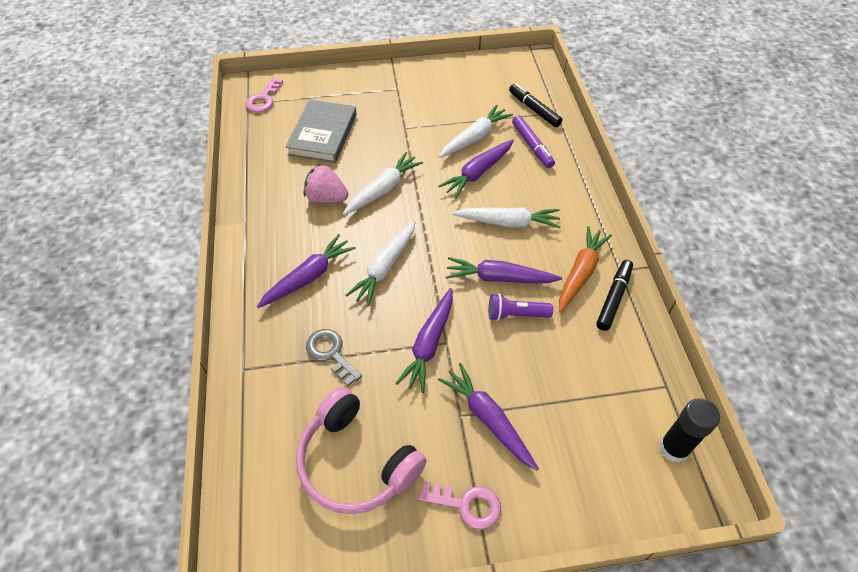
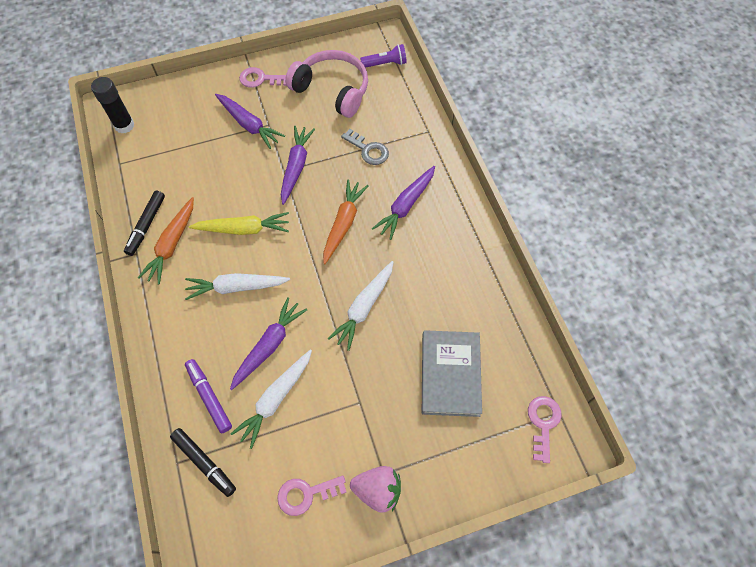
camera: 170 degrees right, 10 degrees up
(326, 198) = (417, 288): pink strawberry -> pink strawberry (377, 490)
(385, 268) = (343, 224): white carrot -> orange carrot
(457, 86) = (306, 494): none -> pink key
(499, 278) = (243, 229): purple carrot -> yellow carrot
(516, 314) = (229, 199): purple flashlight -> purple flashlight (385, 64)

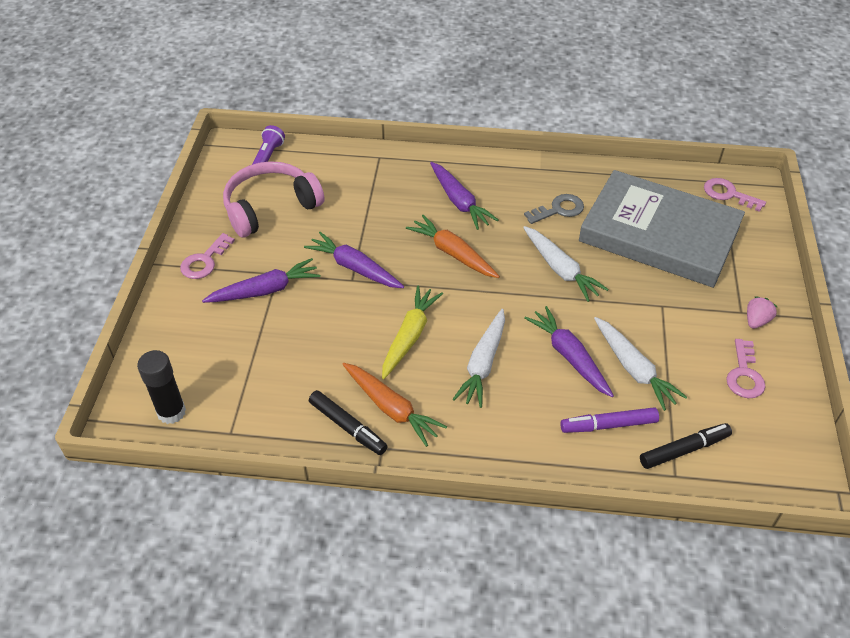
camera: 65 degrees left, 15 degrees down
(368, 150) = (372, 206): grey key -> grey key (559, 210)
(377, 490) = (756, 321): pink strawberry -> pink strawberry, size x0.65
(450, 374) = (659, 234): grey book -> grey book, size x1.64

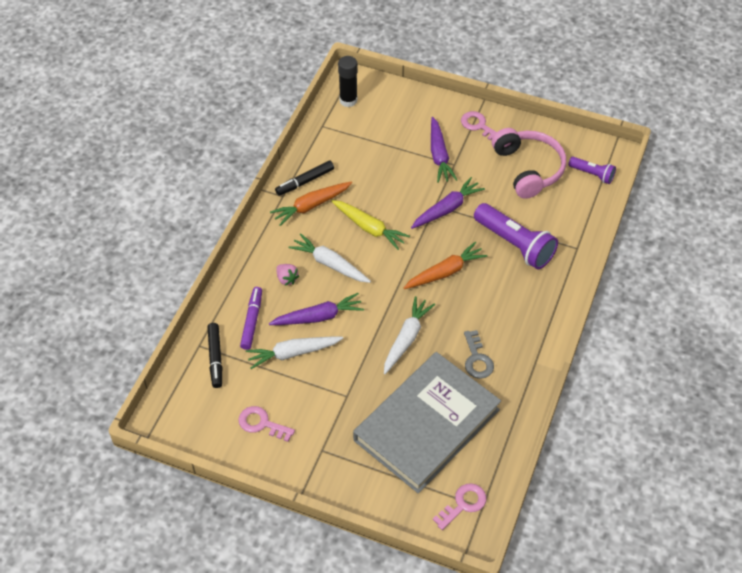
camera: 105 degrees right, 5 degrees up
(391, 203) = (515, 244): none -> purple flashlight
(459, 202) = (505, 291): purple carrot -> none
(560, 269) = (406, 338): white carrot -> white carrot turned 135 degrees clockwise
(756, 321) = (309, 456): pink strawberry -> pink strawberry (287, 279)

